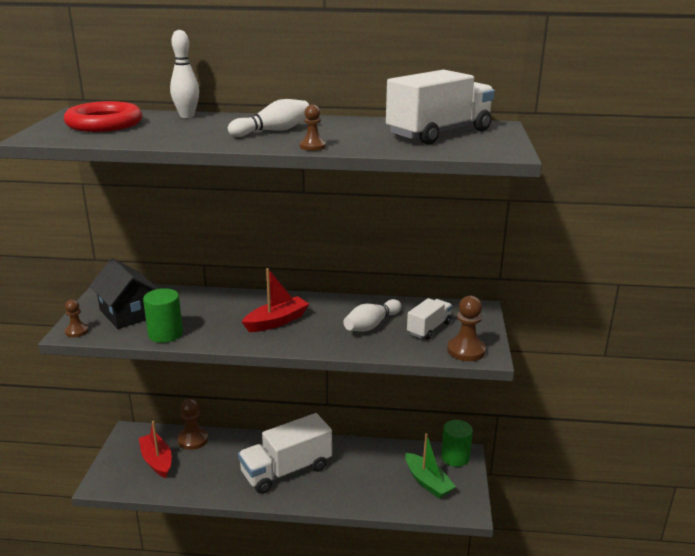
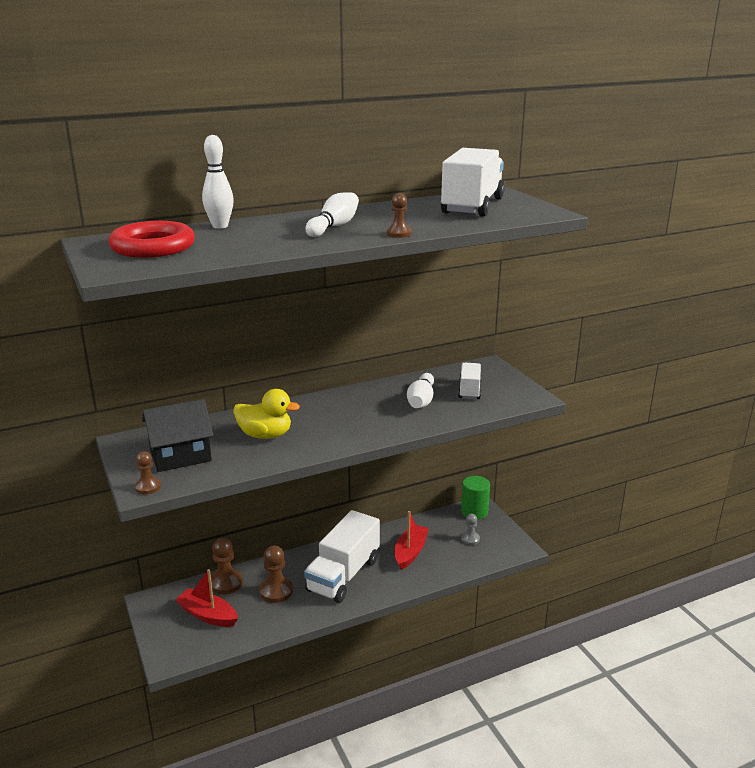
camera: 30 degrees left, 0 degrees up
(128, 313) = (180, 455): black house -> black house turned 45 degrees counterclockwise
(165, 334) = (245, 462): green cylinder -> none
(207, 316) = (265, 435): none -> yellow duck
(276, 321) = (336, 421): red boat -> red boat (410, 552)
(427, 482) = (470, 539): green boat -> grey pawn
(466, 350) = (517, 399): brown pawn -> brown pawn (276, 591)

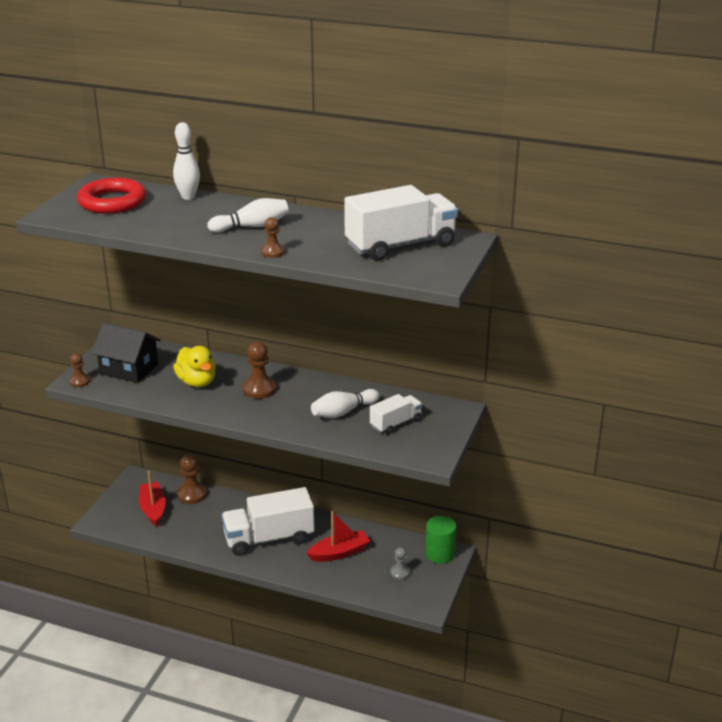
camera: 45 degrees right, 5 degrees up
(276, 591) = (212, 520): brown pawn -> brown pawn (259, 389)

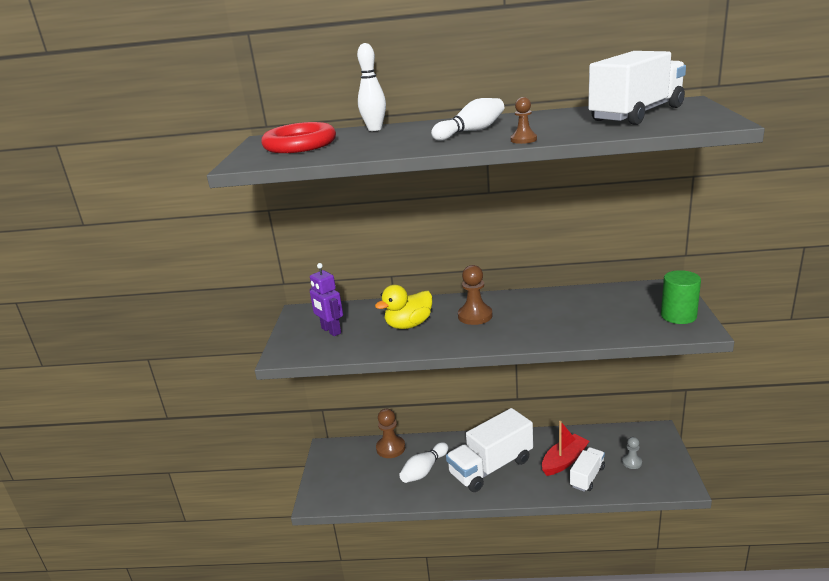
camera: 15 degrees left, 5 degrees down
(79, 381) = (288, 354): brown pawn -> none
(129, 369) = (331, 331): black house -> purple robot
(153, 509) = (362, 472): red boat -> none
(197, 382) = (409, 325): yellow duck -> yellow duck turned 105 degrees clockwise
(343, 412) = (573, 314): white bowling pin -> white bowling pin (424, 470)
(395, 423) = (631, 311): white truck -> white truck (587, 477)
(439, 554) = (650, 435): green cylinder -> green cylinder (678, 316)

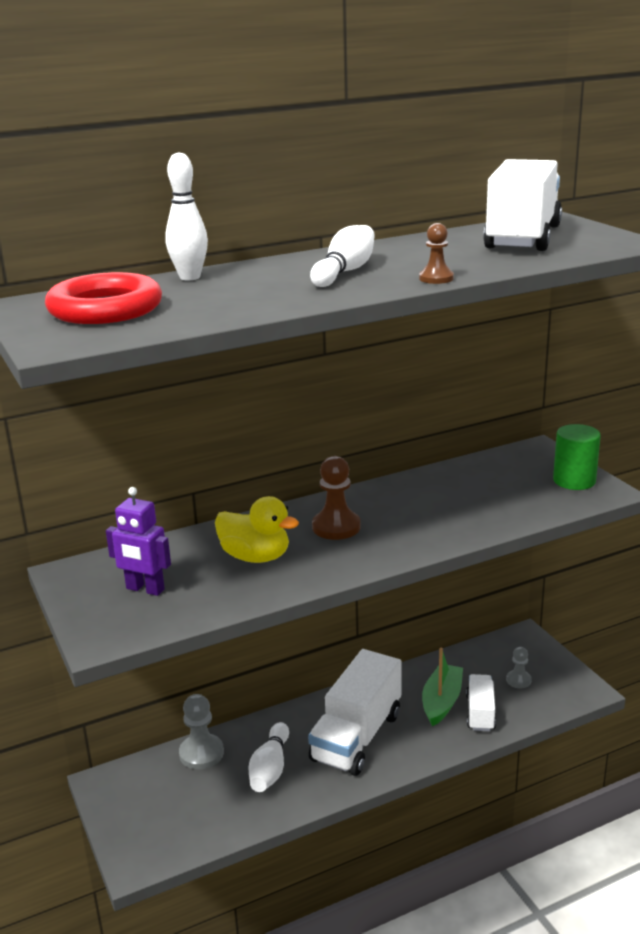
camera: 30 degrees left, 0 degrees up
(390, 448) = (201, 753): brown pawn -> grey pawn
(409, 325) = (255, 557): yellow duck -> yellow duck turned 90 degrees counterclockwise
(564, 461) = (441, 702): red boat -> green boat

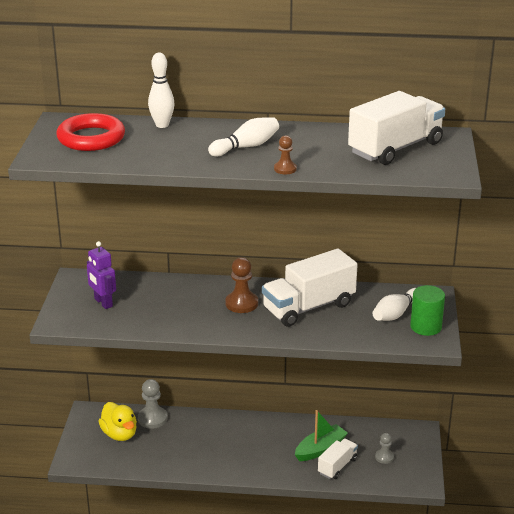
camera: 30 degrees right, 5 degrees up
(255, 557) = (177, 305): yellow duck -> yellow duck (119, 434)
(270, 768) = (182, 444): white bowling pin -> white bowling pin (396, 313)
(357, 737) = (248, 447): white truck -> white truck (308, 307)

